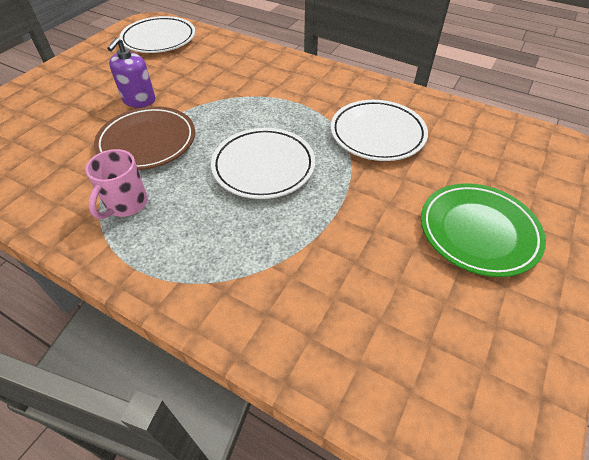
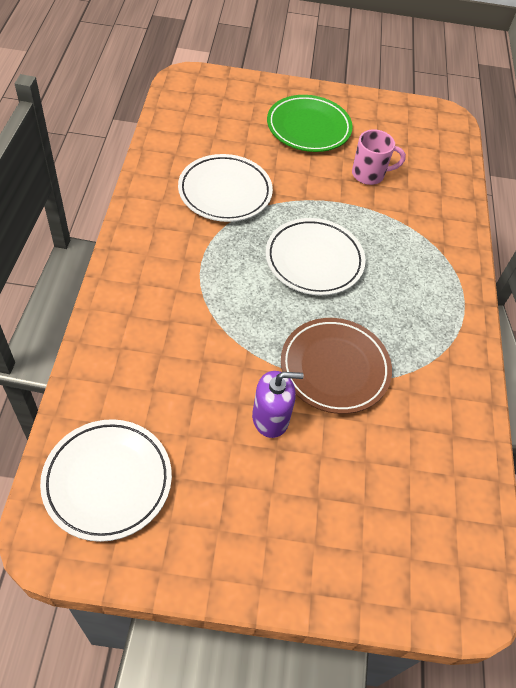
camera: 120 degrees left, 5 degrees up
(126, 205) = (417, 341): pink mug -> pink mug (369, 174)

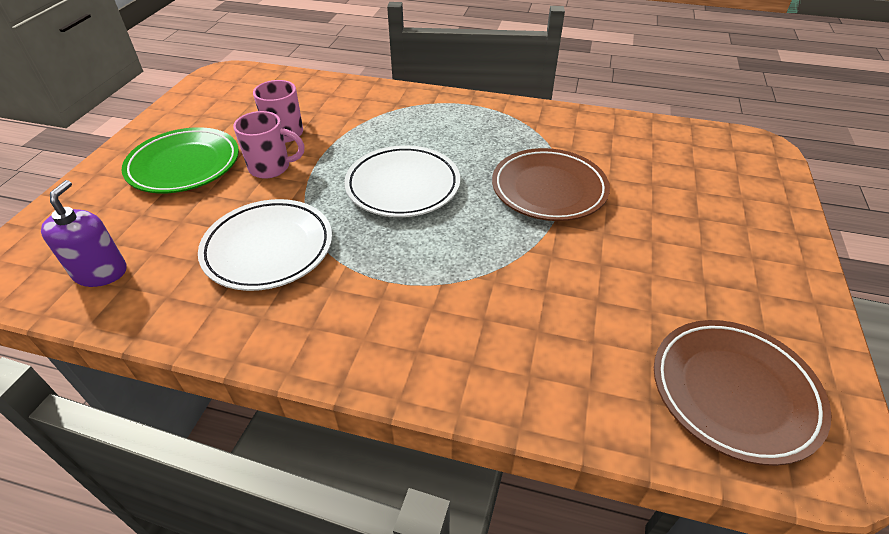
camera: 75 degrees left, 10 degrees down
(107, 481) = (734, 392): white plate -> brown plate
(270, 418) = (616, 241): purple soap dispenser -> purple soap dispenser (100, 272)
(318, 175) = (271, 168): none -> pink mug

